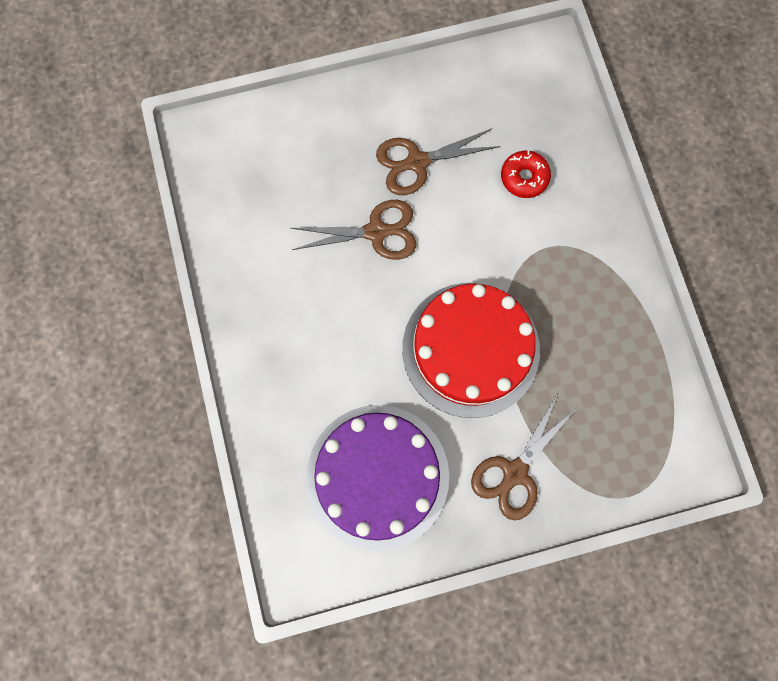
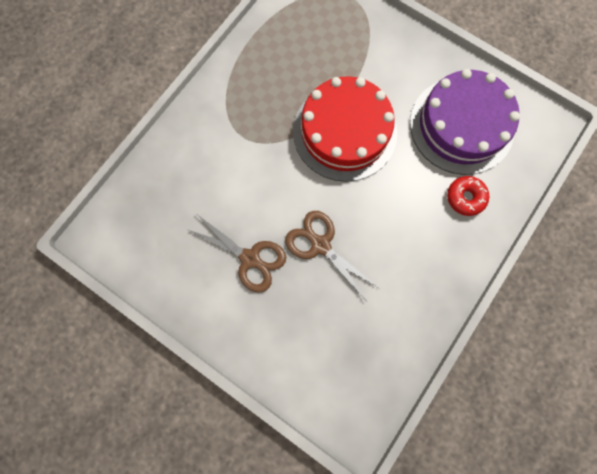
camera: 130 degrees left, 0 degrees up
(515, 472) = (392, 58): brown scissors -> none
(524, 177) = (206, 184): red donut -> red donut (465, 197)

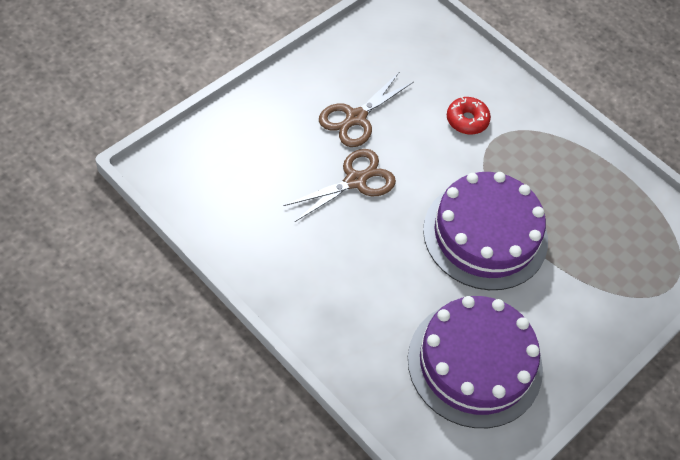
camera: 95 degrees right, 20 degrees down
(345, 132) = (485, 235): red cake -> purple cake
(465, 197) = (379, 339): red donut -> red donut (467, 120)

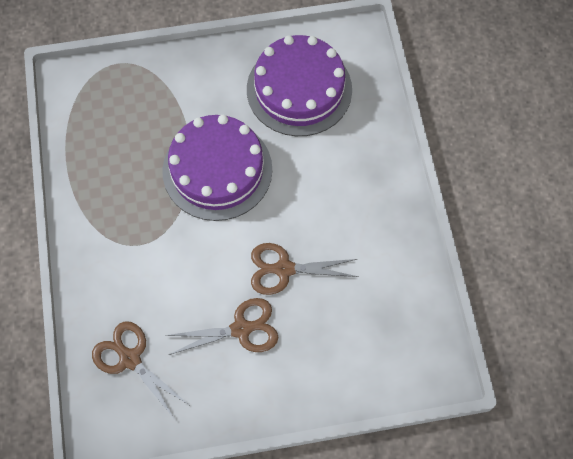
camera: 140 degrees left, 10 degrees up
(426, 57) = (130, 359): none -> brown scissors
(467, 120) = (148, 273): red donut -> none

